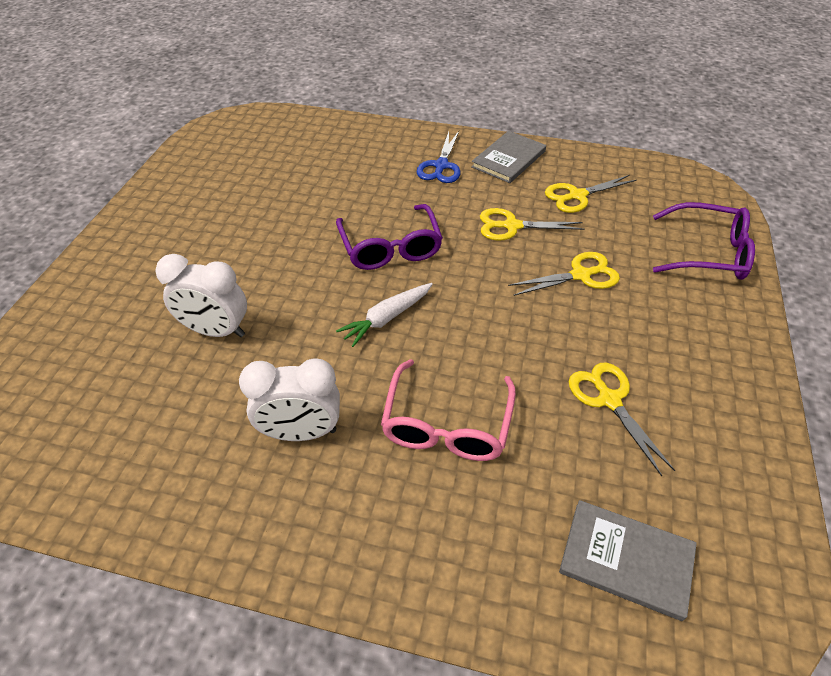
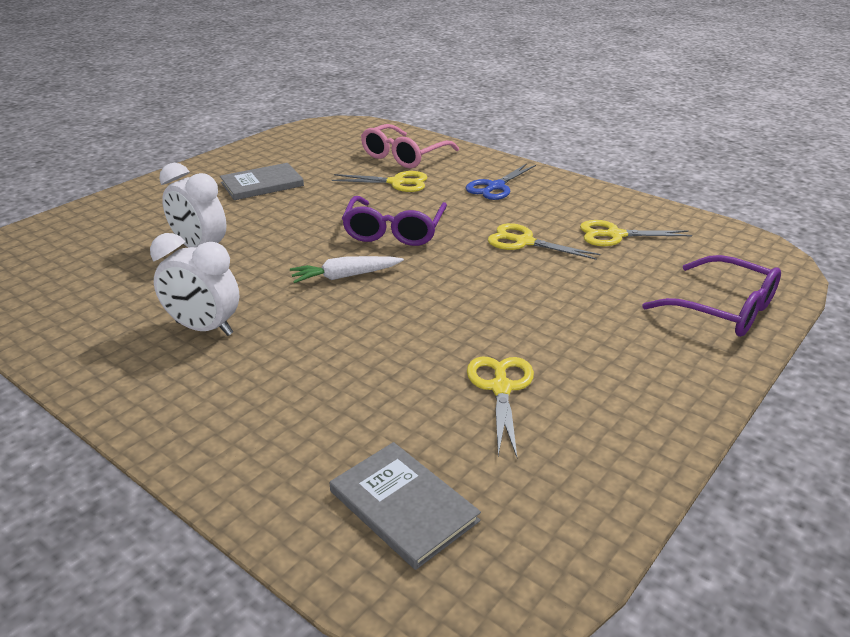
camera: 25 degrees right, 15 degrees down
(446, 425) = (328, 360): pink glasses -> pink glasses (404, 156)
(508, 159) = (568, 195): grey book -> grey book (262, 184)
(580, 275) = (561, 292): yellow scissors -> yellow scissors (397, 182)

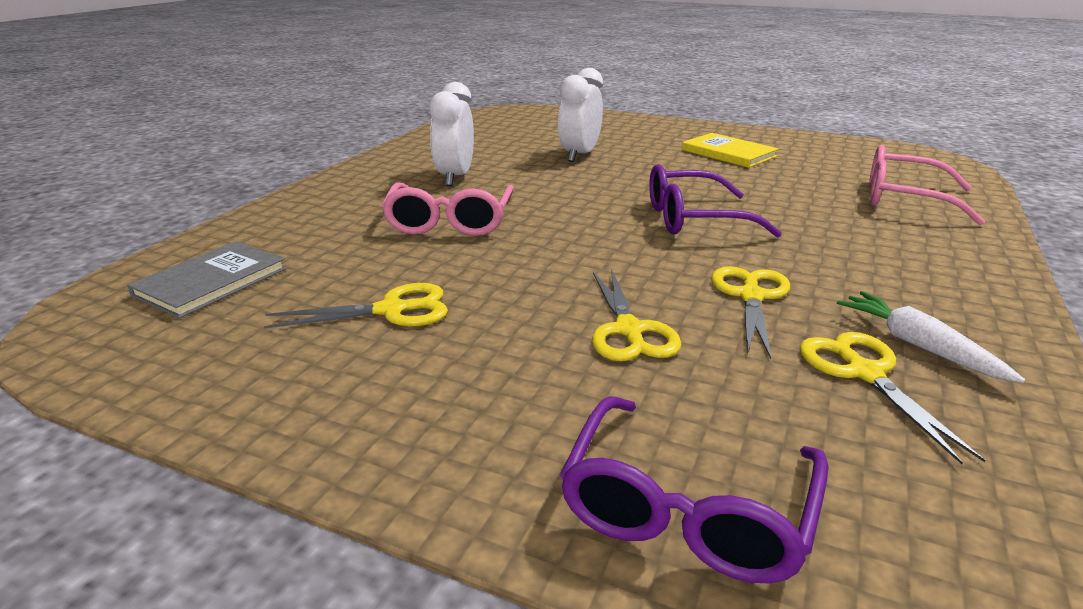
camera: 75 degrees right, 5 degrees down
(262, 184) = (728, 153): grey book -> yellow book
(331, 343) = (450, 222): none -> pink glasses
(345, 276) = (575, 211): white carrot -> white carrot (918, 346)
(397, 182) = (821, 205): yellow scissors -> yellow scissors (629, 330)
(495, 187) = (901, 261): blue scissors -> none

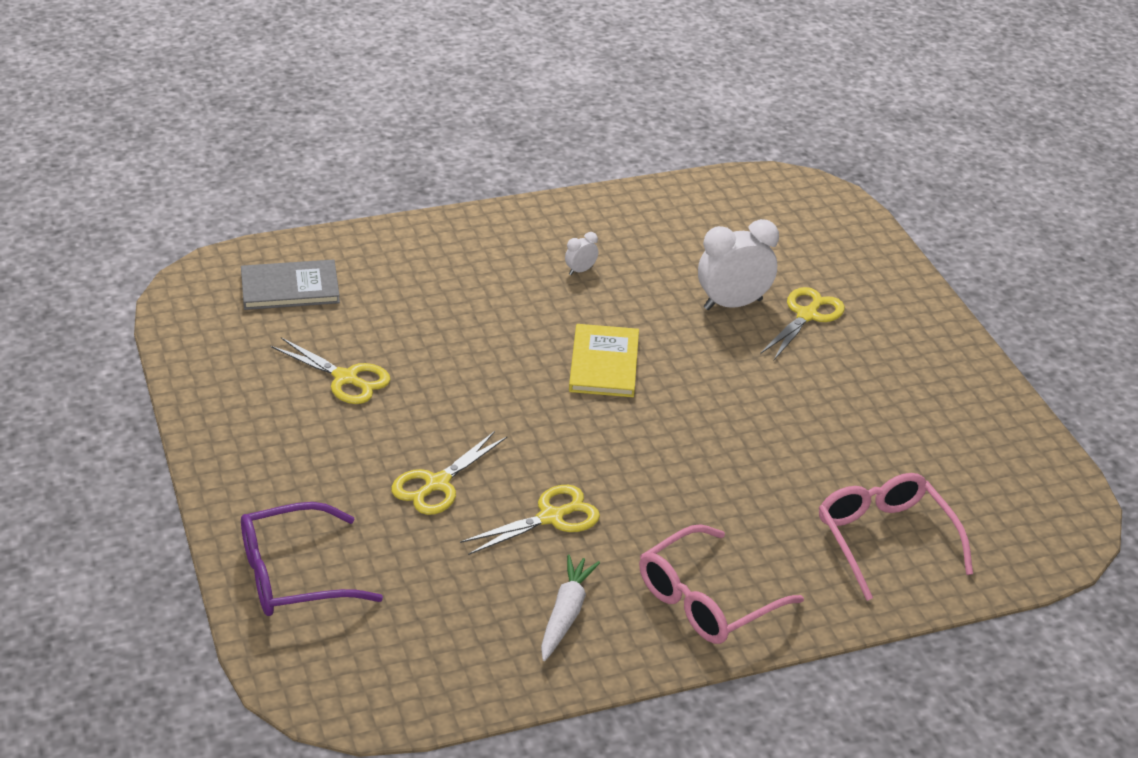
camera: 45 degrees right, 10 degrees up
(450, 222) = (493, 322): pink glasses -> pink glasses (706, 601)
(455, 177) = (580, 270): white clock -> white clock, size x0.45
(693, 219) = (662, 436): purple glasses -> none
(728, 153) = (875, 388): yellow book -> yellow book (604, 364)
(864, 373) = (498, 599): yellow scissors -> yellow scissors (807, 315)

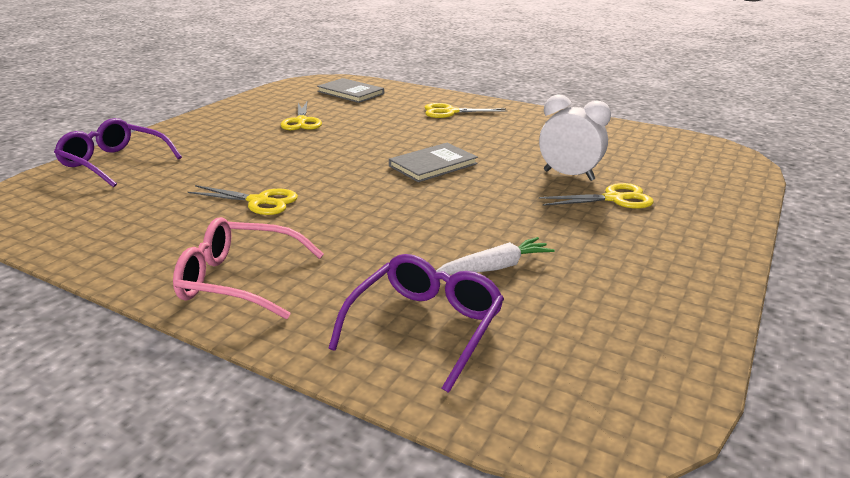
camera: 50 degrees right, 10 degrees down
(437, 484) = (245, 165): yellow scissors -> yellow scissors (450, 112)
(565, 614) = (162, 239): white carrot -> white carrot (495, 267)
(580, 270) = (501, 133): white clock -> none
(604, 364) = (433, 165): yellow book -> grey book
(885, 539) = (426, 326): pink glasses -> purple glasses

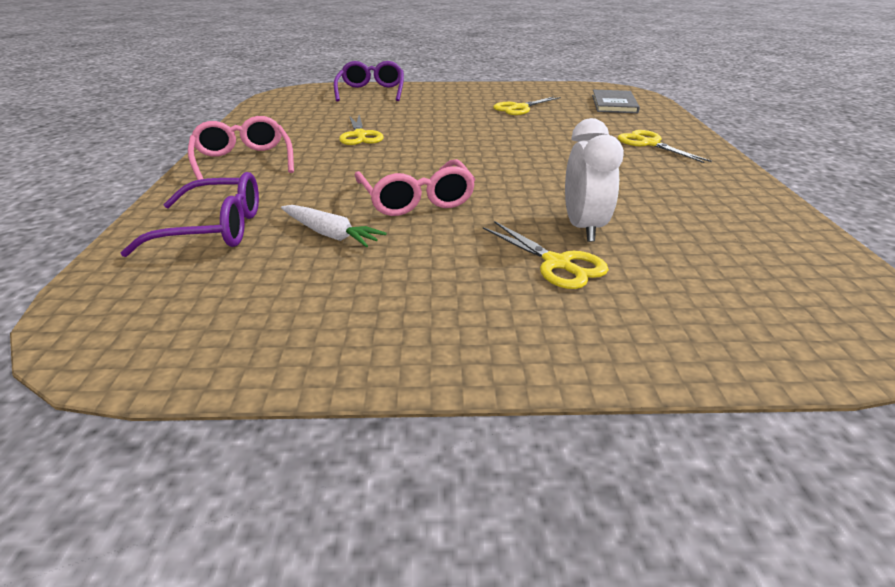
camera: 60 degrees right, 5 degrees up
(433, 165) = (508, 166): grey book -> none
(461, 215) = (416, 200): none -> pink glasses

